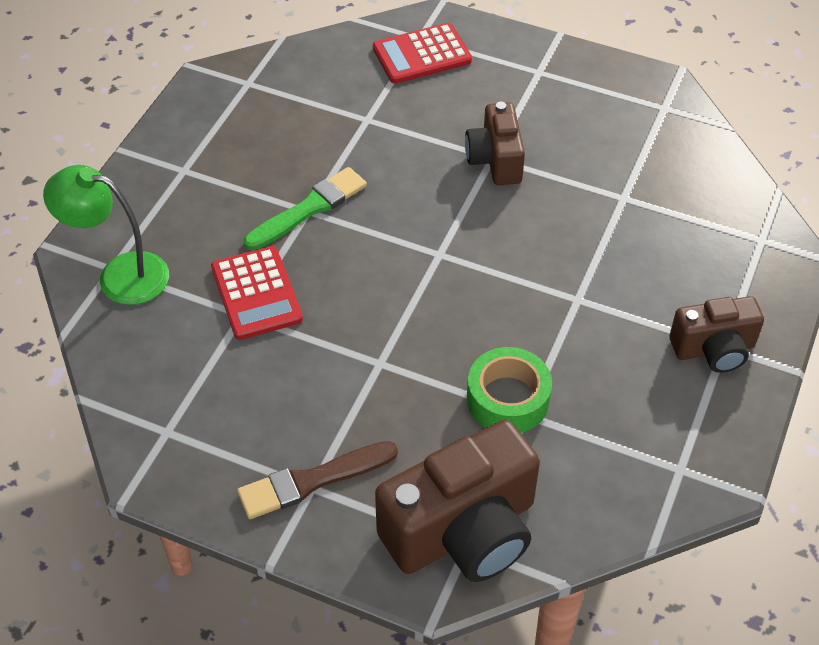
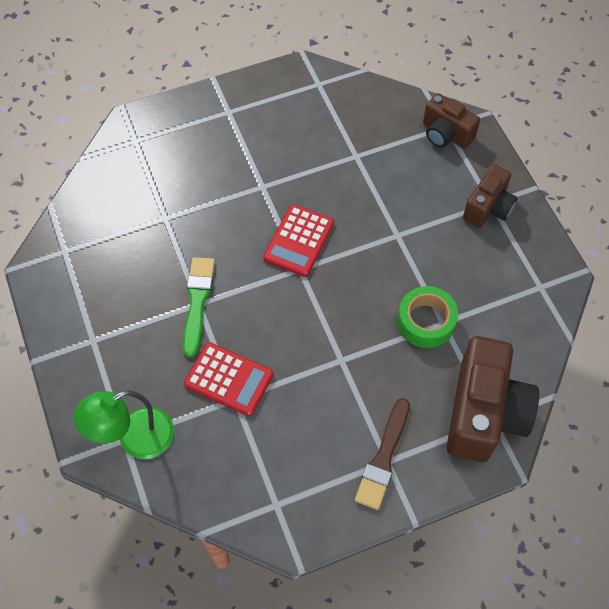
camera: 45 degrees left, 10 degrees up
(421, 54) = (149, 151): red calculator -> red calculator (298, 241)
(495, 160) = (266, 186): brown camera -> brown camera (445, 134)

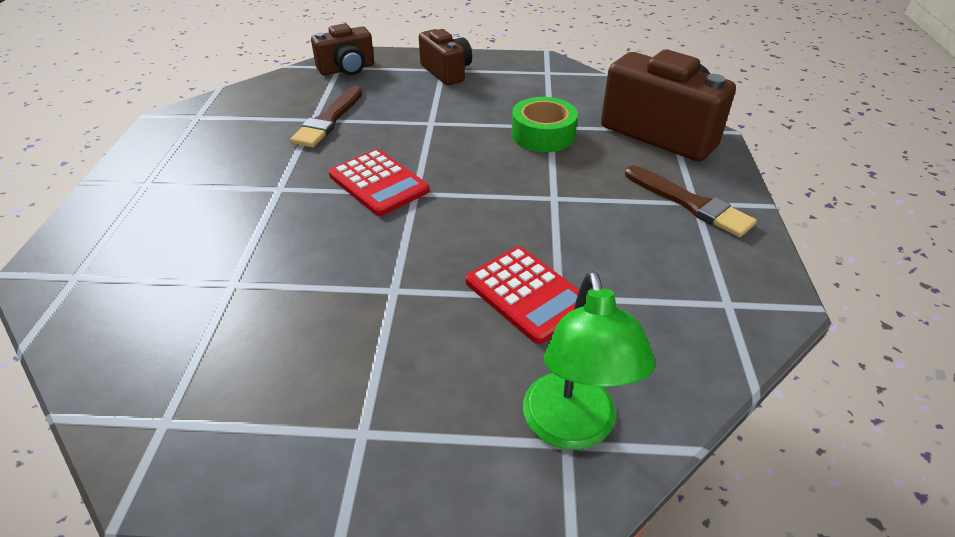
camera: 65 degrees left, 20 degrees down
(197, 302) = (390, 289): green brush -> none
(228, 379) = (527, 294): red calculator -> red calculator turned 90 degrees clockwise
(360, 166) = (329, 120): none -> brown brush

